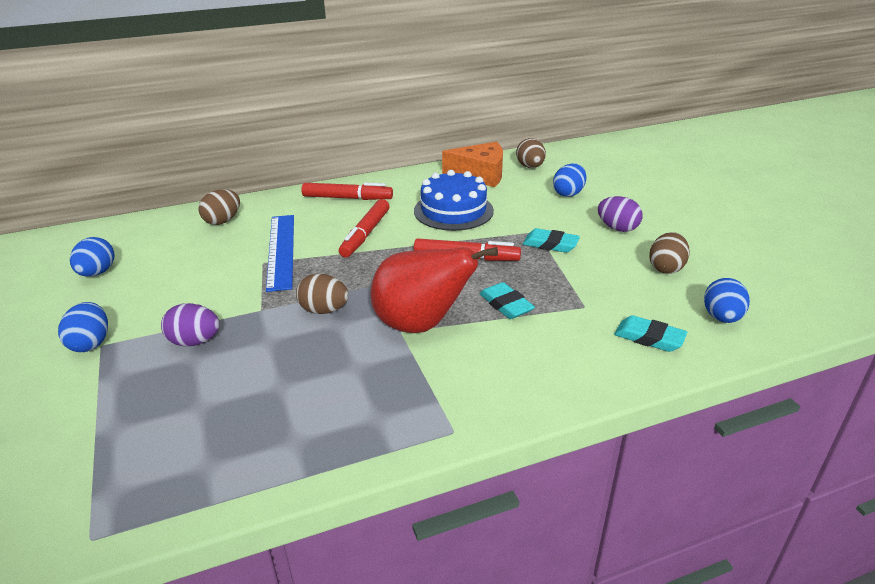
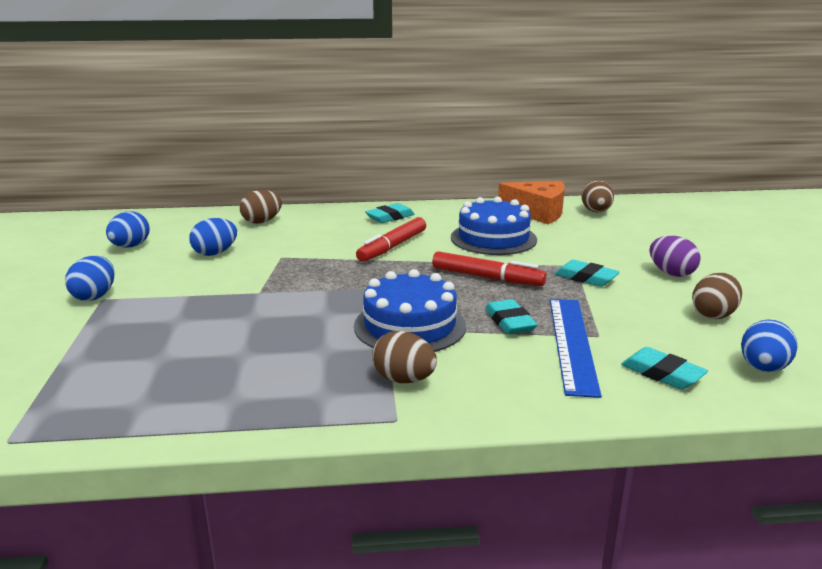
camera: 15 degrees right, 10 degrees down
(195, 341) = (185, 308): purple egg -> none
(281, 250) = (303, 250): blue ruler -> blue ruler (572, 343)
(324, 310) = (318, 301): brown egg -> brown egg (404, 380)
(347, 198) = (390, 217): red marker -> turquoise eraser
(421, 325) = (410, 326): red pear -> blue cake
(568, 193) = (628, 238): blue egg -> blue egg (215, 253)

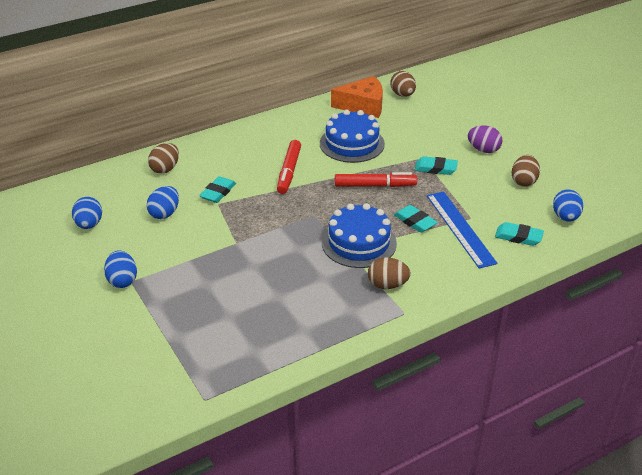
camera: 25 degrees left, 15 degrees up
(390, 217) = (260, 138): turquoise eraser -> turquoise eraser (218, 192)

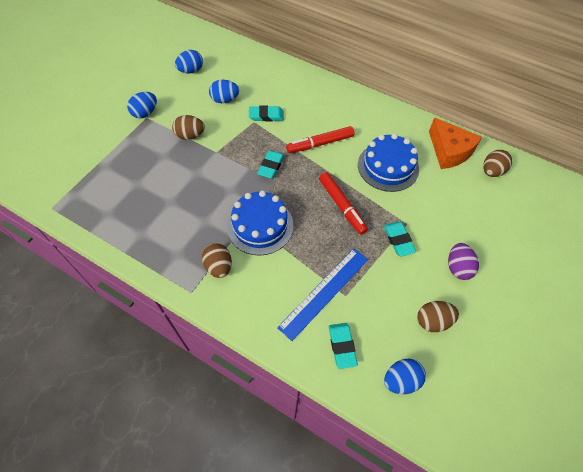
camera: 60 degrees right, 20 degrees up
(165, 169) = (273, 76): brown egg -> brown egg (190, 135)
(415, 221) = (312, 254): turquoise eraser -> turquoise eraser (271, 166)

